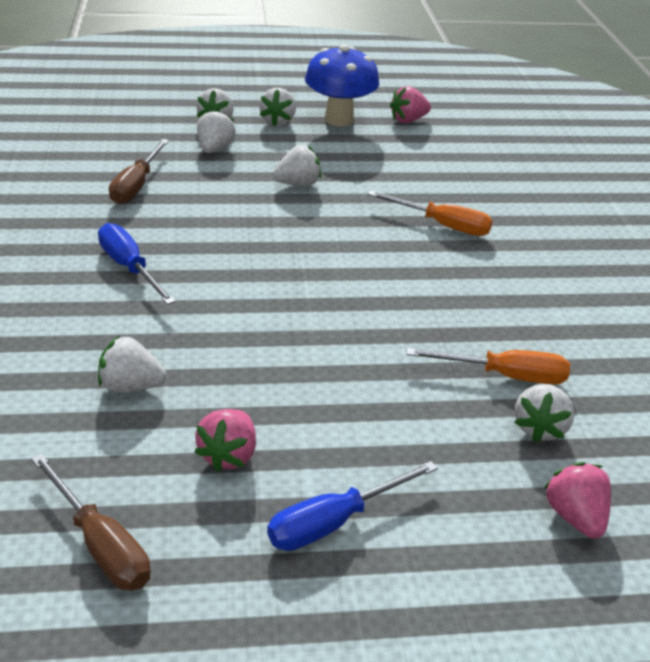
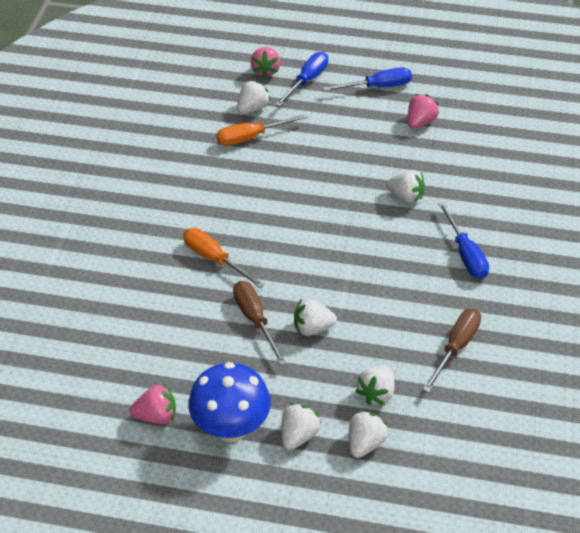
camera: 160 degrees left, 10 degrees up
(101, 544) = (484, 96): brown screwdriver -> brown screwdriver (255, 320)
(131, 386) = (468, 166): white strawberry -> white strawberry (405, 196)
(481, 508) = (307, 81): none -> blue screwdriver
(505, 376) = (251, 137): orange screwdriver -> orange screwdriver turned 45 degrees counterclockwise

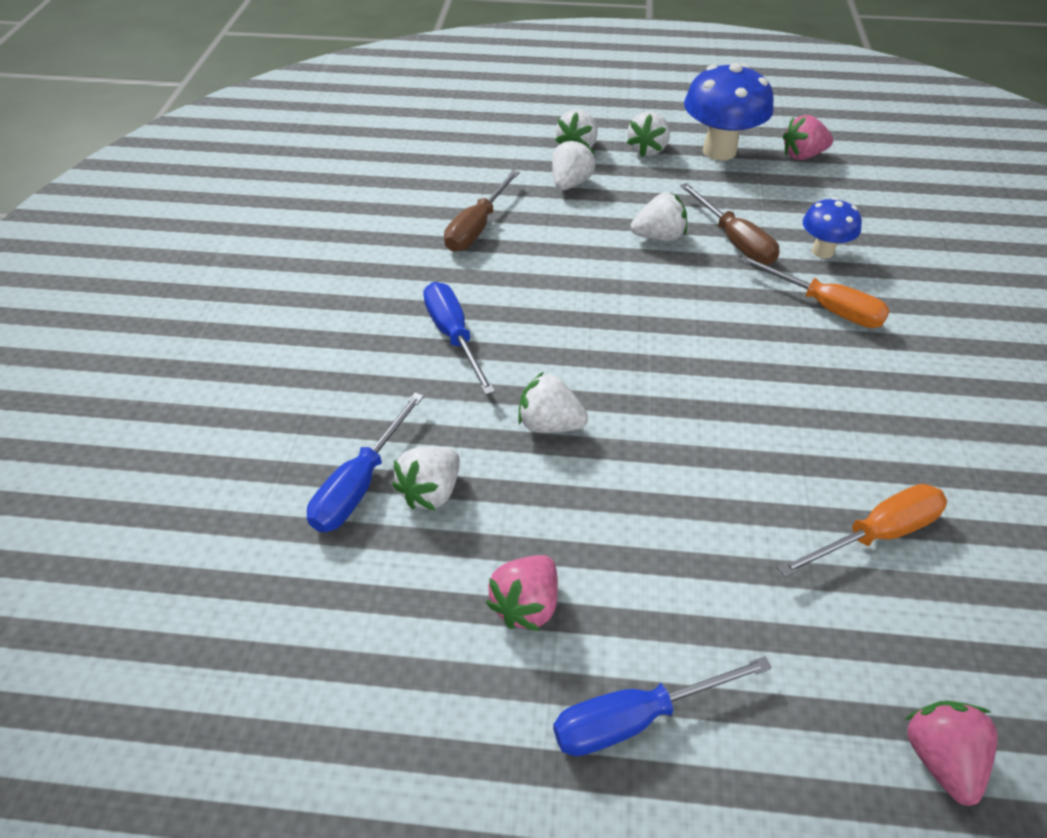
camera: 175 degrees right, 0 degrees up
(192, 305) = (822, 251): none -> blue mushroom
(252, 108) = (911, 618): white strawberry -> white strawberry (431, 492)
(307, 81) = (819, 727): blue screwdriver -> blue screwdriver (360, 484)

